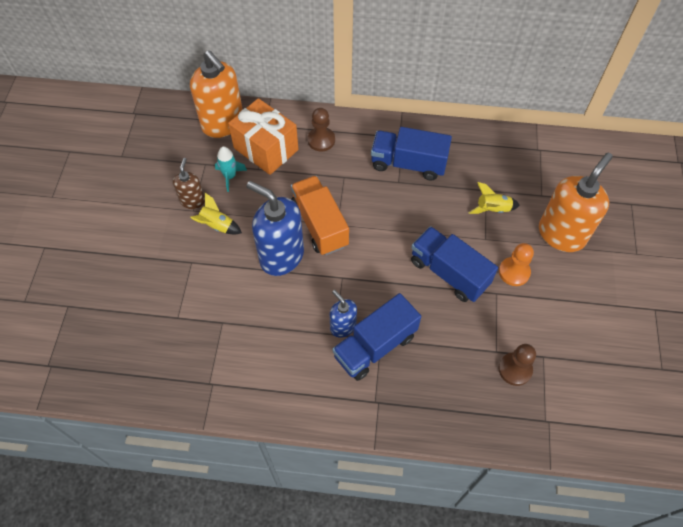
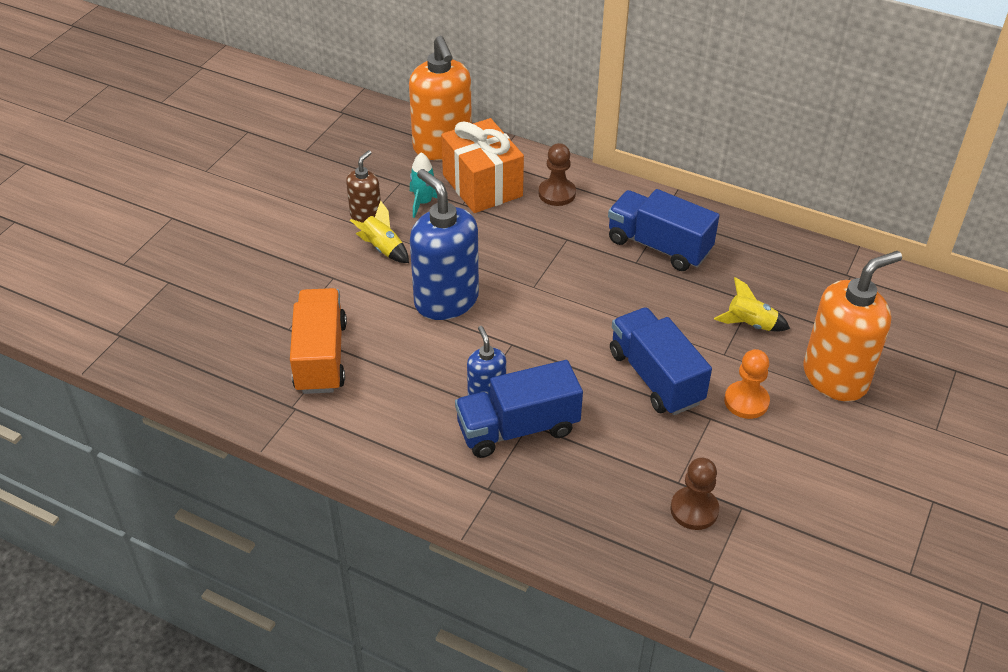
camera: 20 degrees right, 15 degrees down
(320, 224) = (511, 281): orange truck -> orange truck (321, 357)

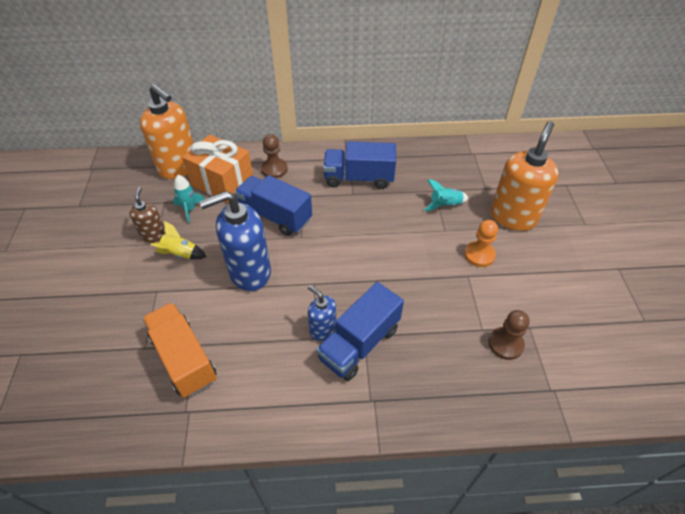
camera: 30 degrees left, 5 degrees up
(446, 300) = (249, 272): blue soap dispenser -> blue soap dispenser turned 45 degrees counterclockwise
(655, 377) = (418, 264): blue truck -> blue truck (275, 216)
(750, 324) = (444, 205): yellow rocket -> turquoise rocket

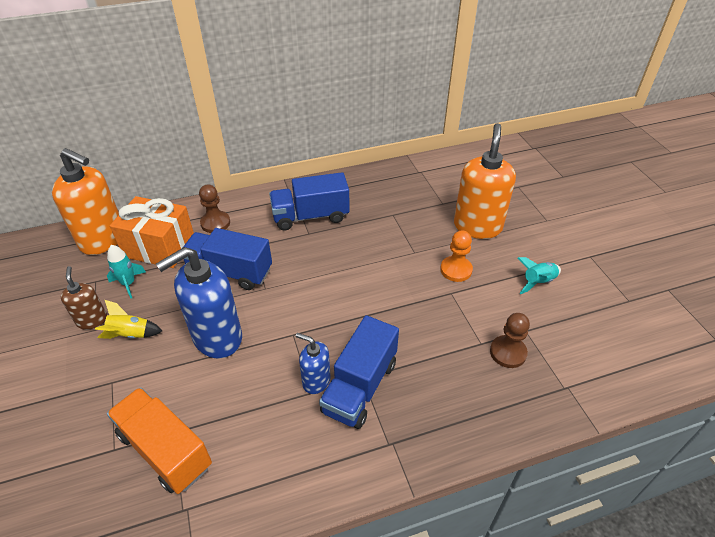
camera: 15 degrees left, 5 degrees down
(444, 205) = (407, 227): turquoise rocket -> turquoise rocket (538, 282)

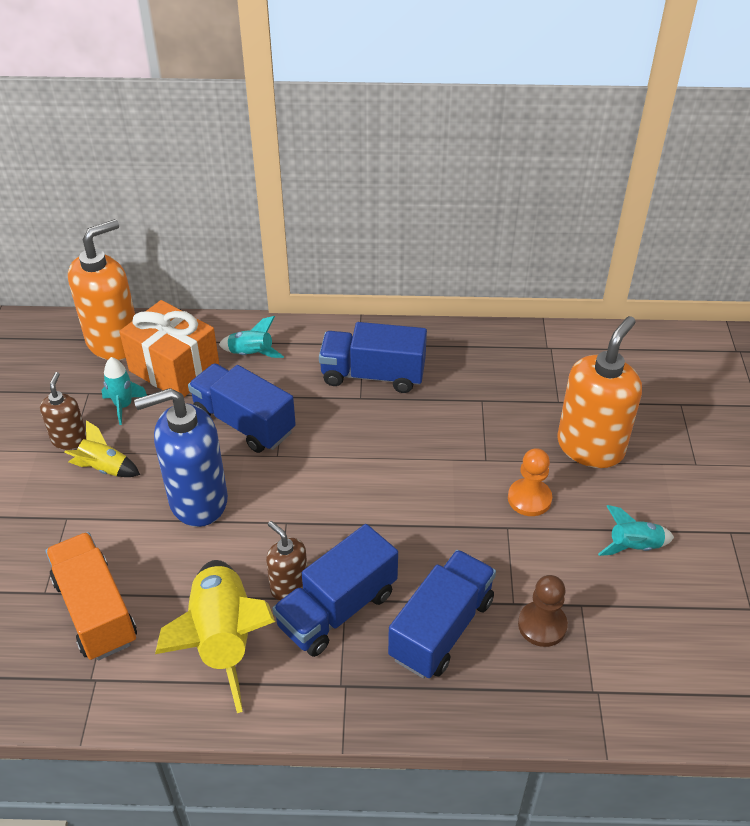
camera: 20 degrees right, 0 degrees up
(103, 240) = (114, 342): orange soap dispenser -> orange soap dispenser turned 90 degrees counterclockwise
(215, 223) = (251, 354): brown pawn -> turquoise rocket
(282, 439) = (223, 640): none -> yellow rocket
(316, 381) = (289, 586): blue soap dispenser -> brown soap dispenser
(441, 377) = (441, 628): none -> blue truck

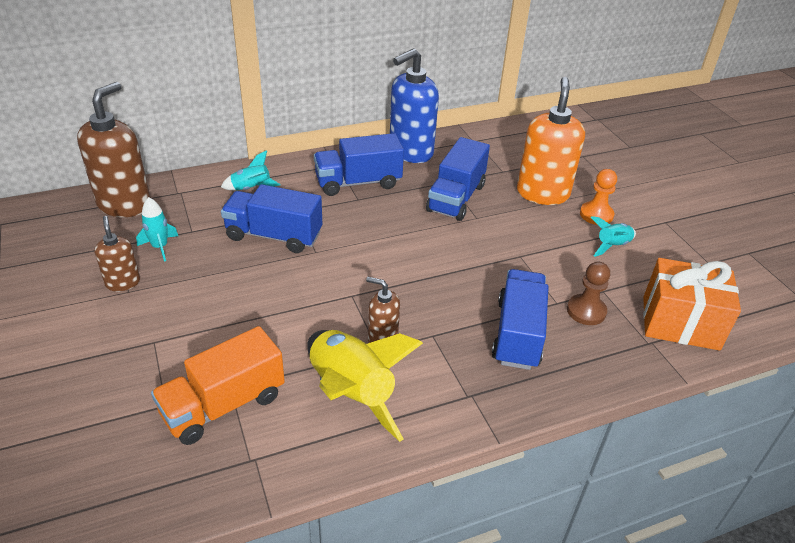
camera: 25 degrees left, 5 degrees down
(96, 611) = (223, 405): orange truck -> orange truck turned 75 degrees counterclockwise
(104, 468) = (168, 296): yellow rocket -> none
(114, 342) = (124, 204): orange soap dispenser -> brown soap dispenser
(174, 369) = (191, 212): orange gift -> orange gift (680, 323)
(197, 501) = (267, 299): blue soap dispenser -> blue soap dispenser (410, 152)
(337, 609) = (431, 344): blue truck -> blue truck (456, 198)
(529, 499) = (523, 234): orange pawn -> orange pawn (596, 215)

